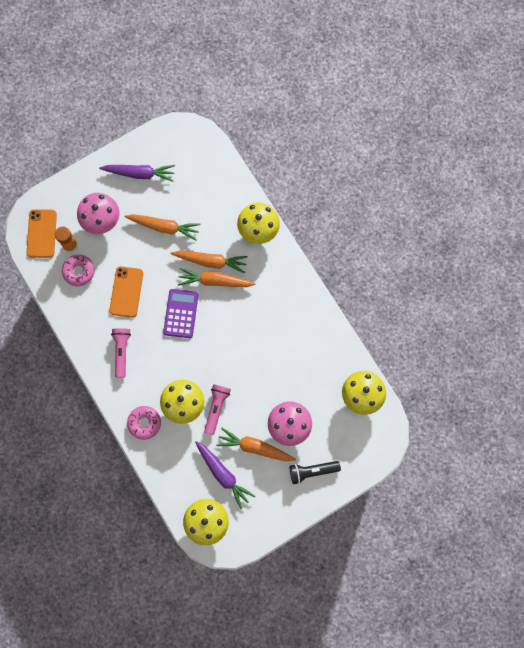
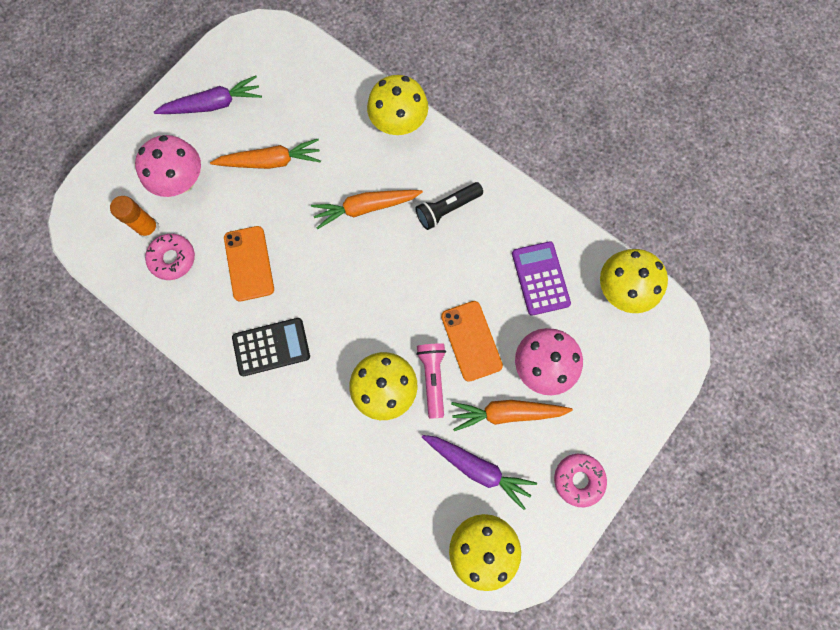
camera: 20 degrees left, 0 degrees up
(41, 233) = (103, 226): orange phone -> orange phone (471, 341)
(122, 351) = (271, 347): pink flashlight -> black calculator
(144, 423) = (339, 436): pink donut -> pink donut (578, 479)
(181, 313) = (335, 266): purple calculator -> purple calculator (540, 278)
(210, 261) = (350, 184): orange carrot -> none
(312, 471) = (598, 417): black flashlight -> black flashlight (447, 209)

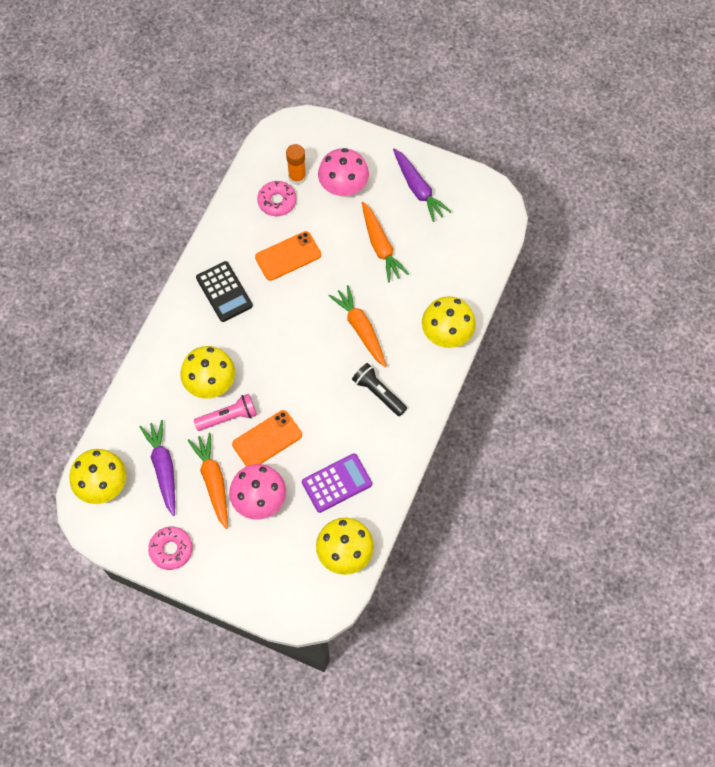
camera: 75 degrees right, 10 degrees down
(477, 468) = (163, 468): purple carrot -> purple carrot turned 150 degrees clockwise

